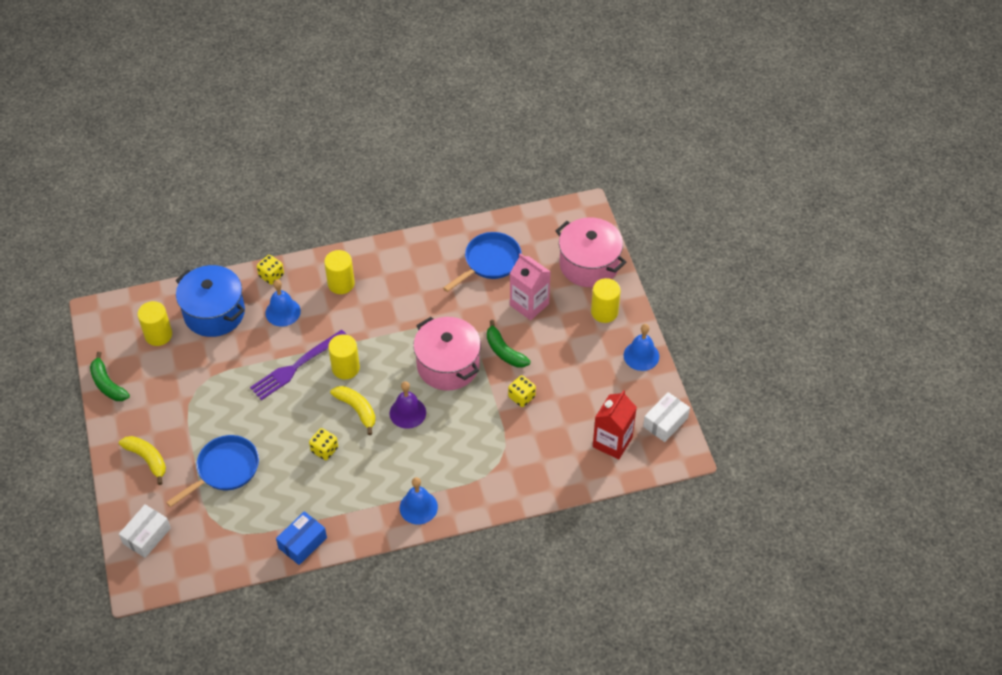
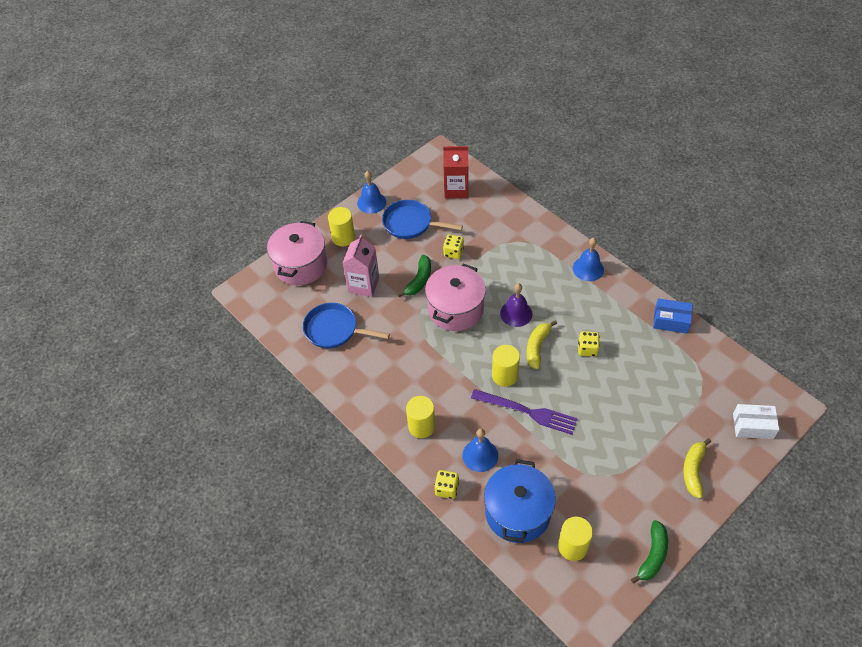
camera: 115 degrees left, 0 degrees up
(225, 469) = (656, 407): blue pan -> blue pan (411, 223)
(665, 422) = (420, 170): white box -> none

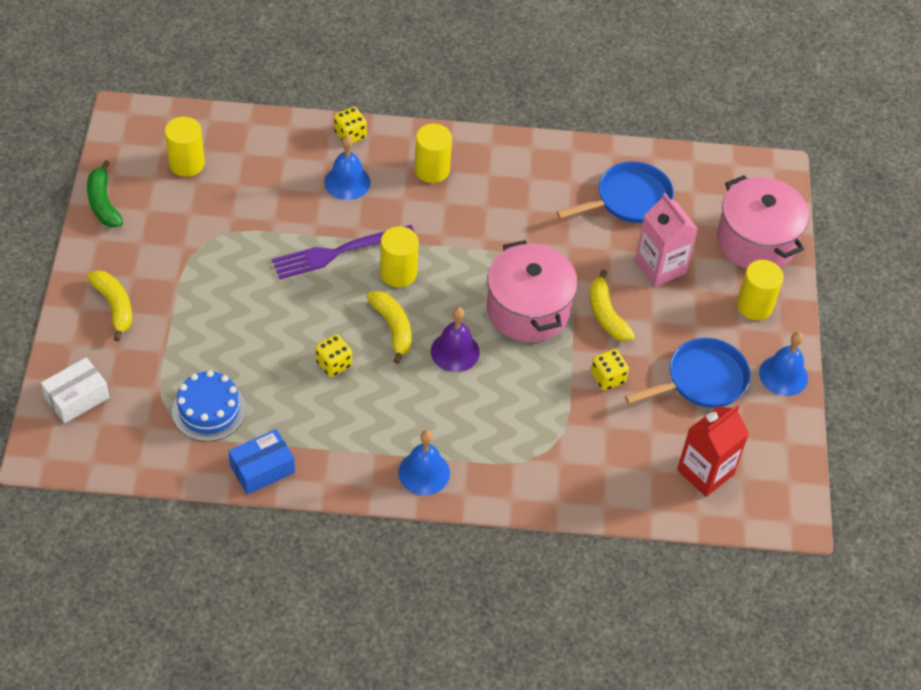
camera: 130 degrees right, 0 degrees up
(419, 280) = (606, 315): green banana -> yellow banana
(517, 512) = (263, 158): blue pot -> none
(678, 369) = (209, 410): none -> blue cake

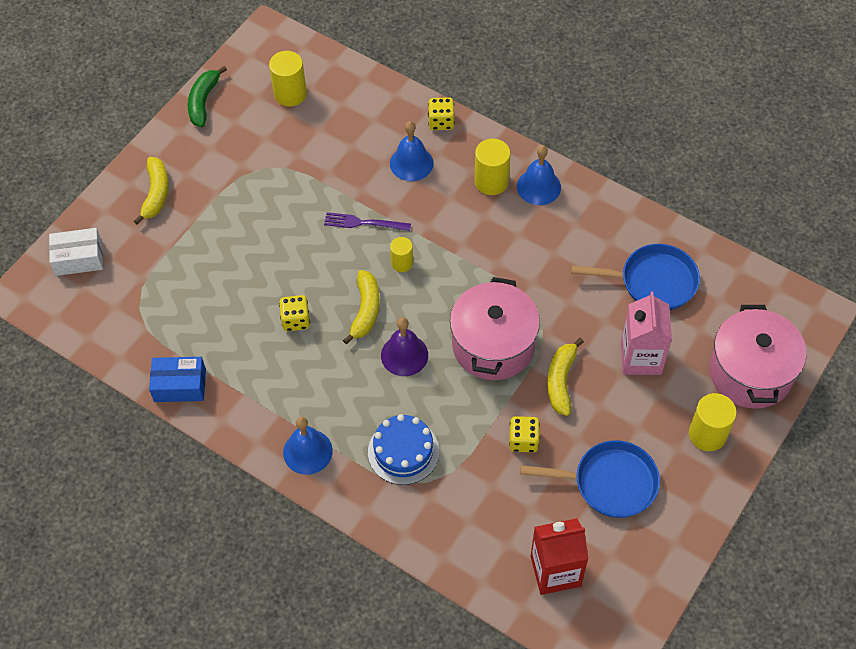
camera: 35 degrees right, 5 degrees up
(209, 410) = (171, 315): blue cake -> blue cake (403, 451)
(338, 252) = (363, 223): purple fork -> purple fork, size x0.62
(398, 273) = (402, 263): yellow cylinder -> yellow cylinder, size x0.62
(783, 375) = (691, 514): blue bell -> blue bell (538, 186)

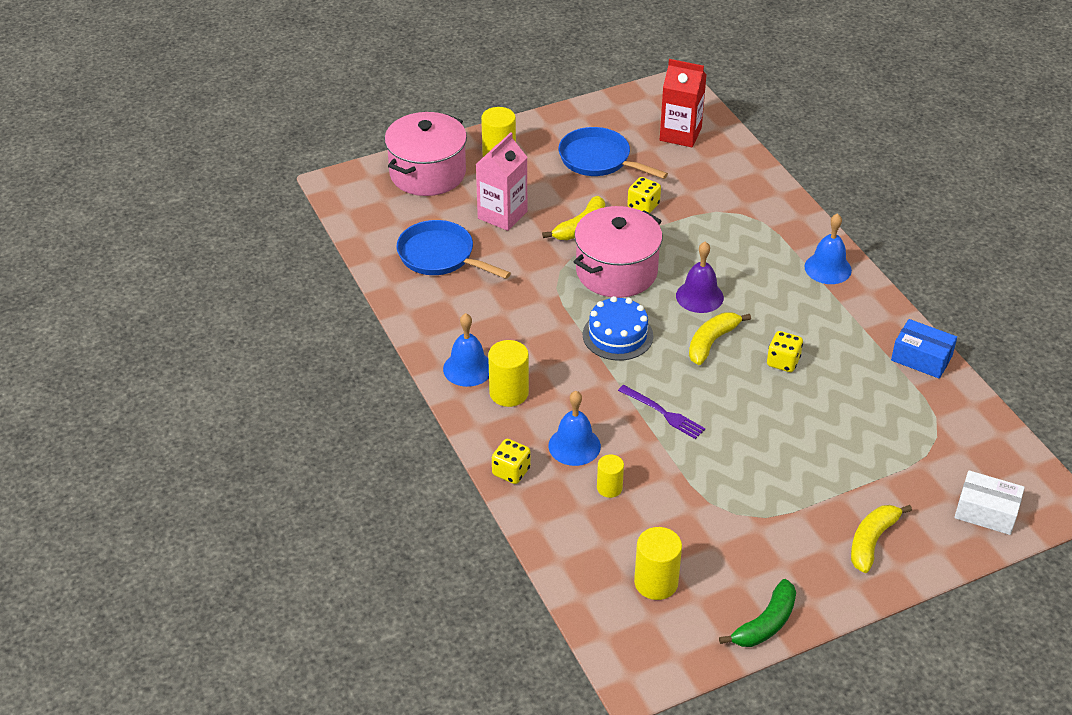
camera: 150 degrees left, 15 degrees down
(402, 263) = (650, 364): yellow cylinder -> yellow cylinder (609, 488)
(403, 451) = (746, 237): blue cake -> blue cake (617, 335)

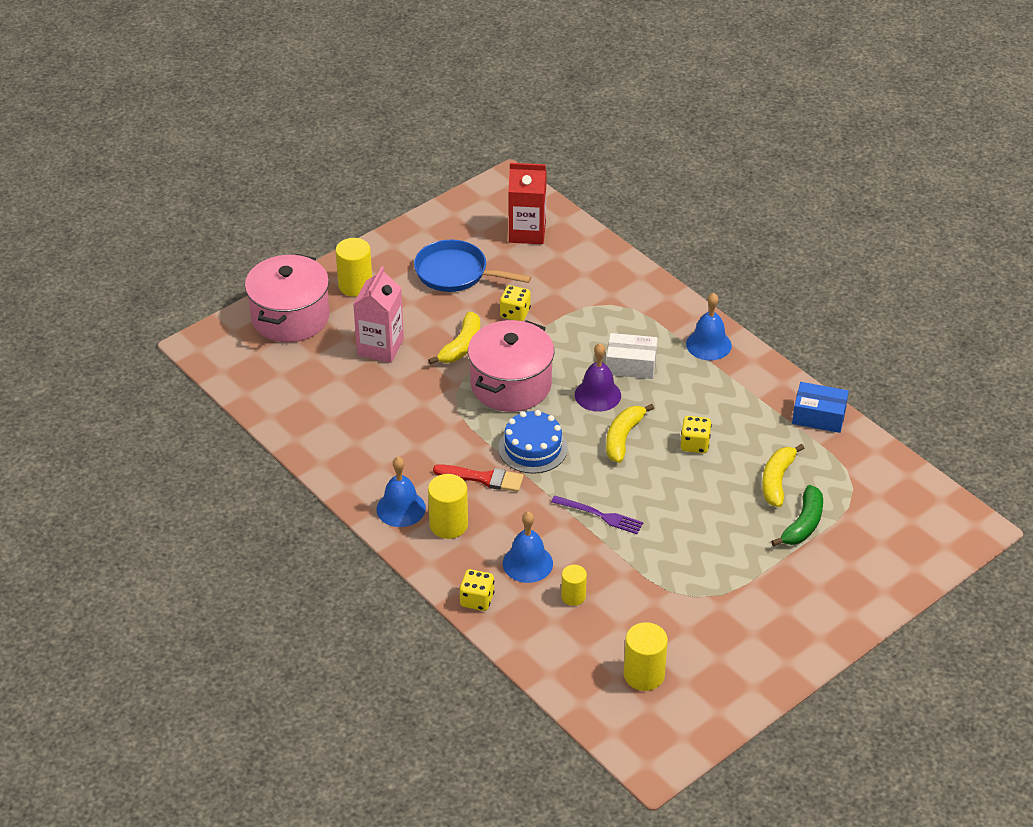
camera: 15 degrees left, 0 degrees up
(440, 256) = (334, 401): blue pan -> none
(559, 355) = (483, 478): none -> red brush
(766, 623) = (752, 690): green banana -> green banana (803, 524)
(871, 541) = (823, 597): yellow banana -> yellow banana (777, 481)
(986, 512) = (914, 549): white box -> white box (631, 365)

